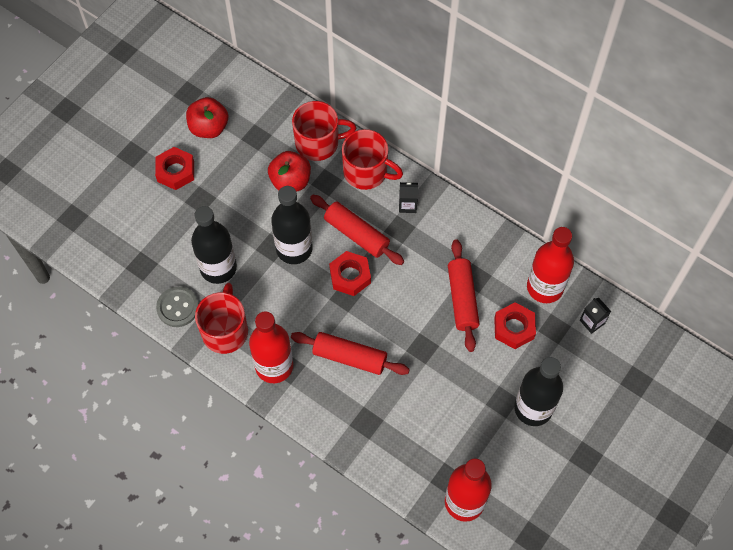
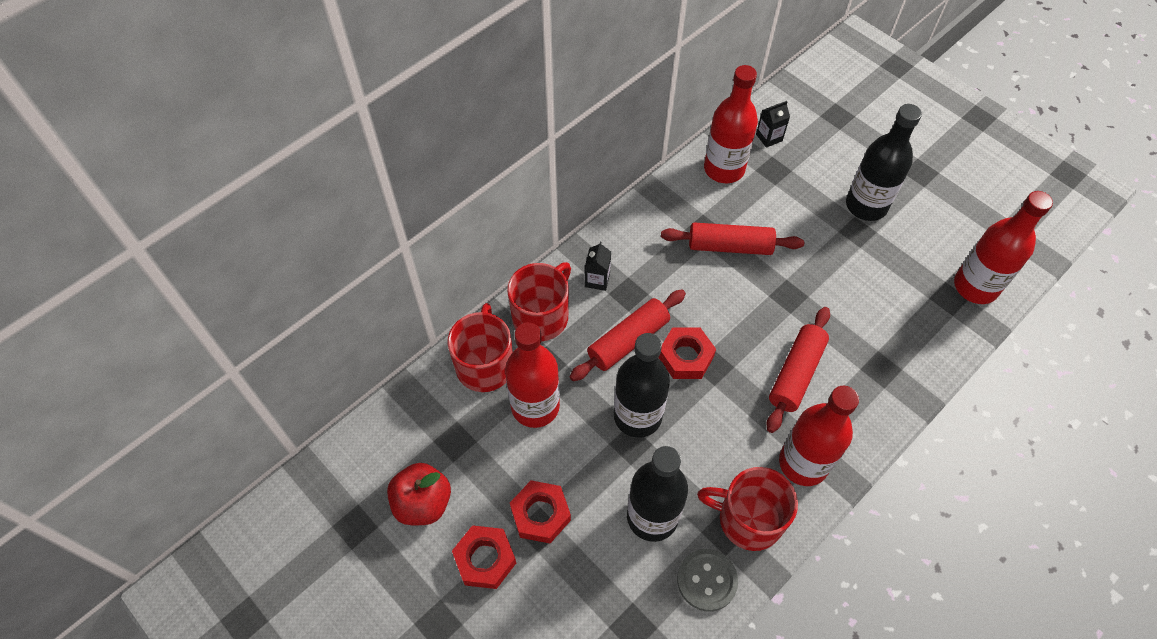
camera: 80 degrees left, 5 degrees down
(290, 181) = (535, 406): red apple -> red bottle
(514, 328) = (770, 205): red nut -> red nut (540, 514)

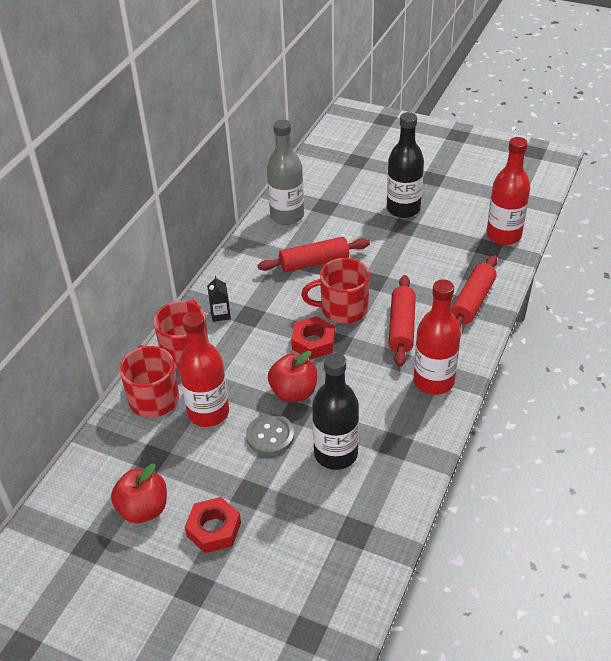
camera: 20 degrees left, 15 degrees down
(540, 514) = (246, 483): red nut -> none
(628, 341) = (263, 346): red rolling pin -> red rolling pin (472, 301)
(637, 416) = (293, 392): black bottle -> red apple
(707, 580) = (397, 480): grey button -> grey button (270, 436)
(724, 169) = (287, 216): red bottle -> grey bottle
(748, 519) = (410, 430): red mug -> red mug (342, 309)
(769, 137) = (312, 187): black carton -> none

